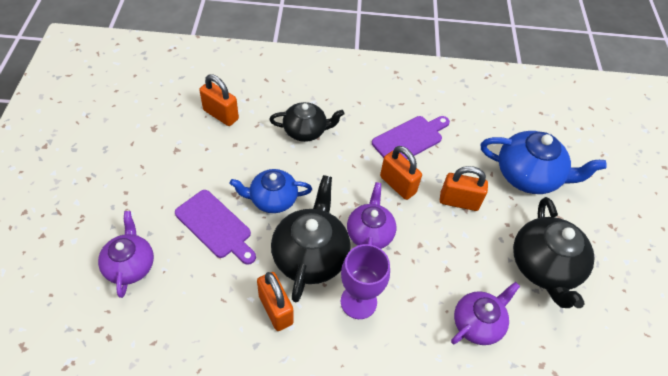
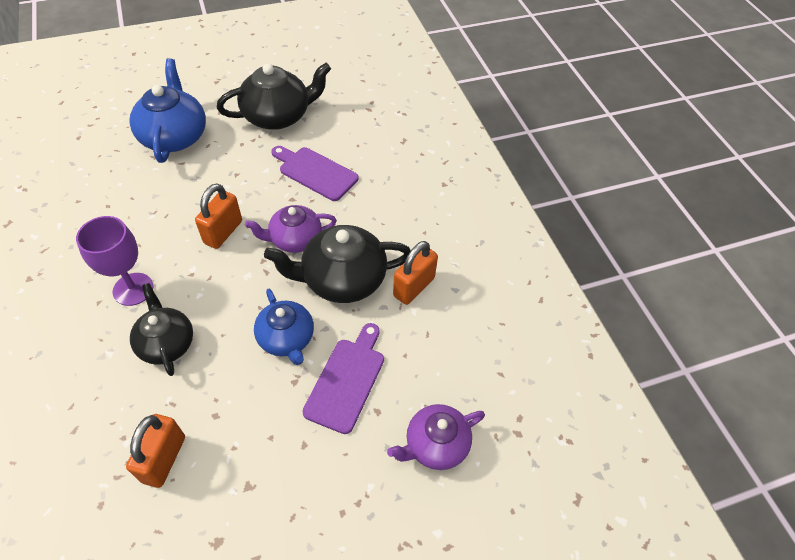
camera: 110 degrees left, 0 degrees up
(358, 301) = (373, 228): purple goblet -> purple goblet (133, 289)
(410, 139) = (151, 237): purple cutting board -> purple cutting board (315, 172)
(459, 201) = (227, 181): orange padlock -> none
(478, 323) = (352, 148): purple teapot -> none

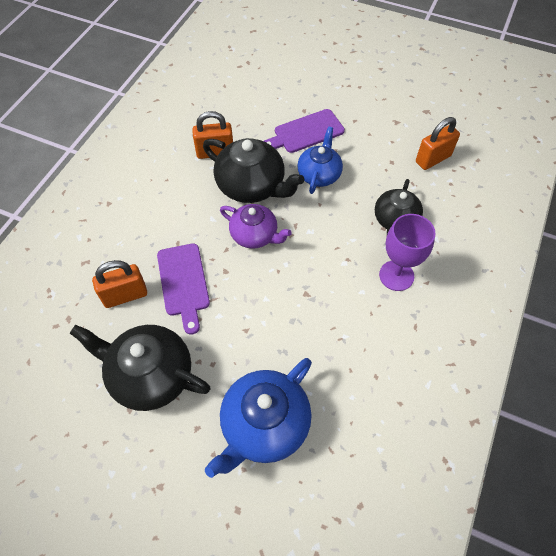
camera: 135 degrees left, 5 degrees up
(223, 232) = (300, 278): orange padlock -> orange padlock (125, 295)
(435, 444) = (290, 81): purple teapot -> none

